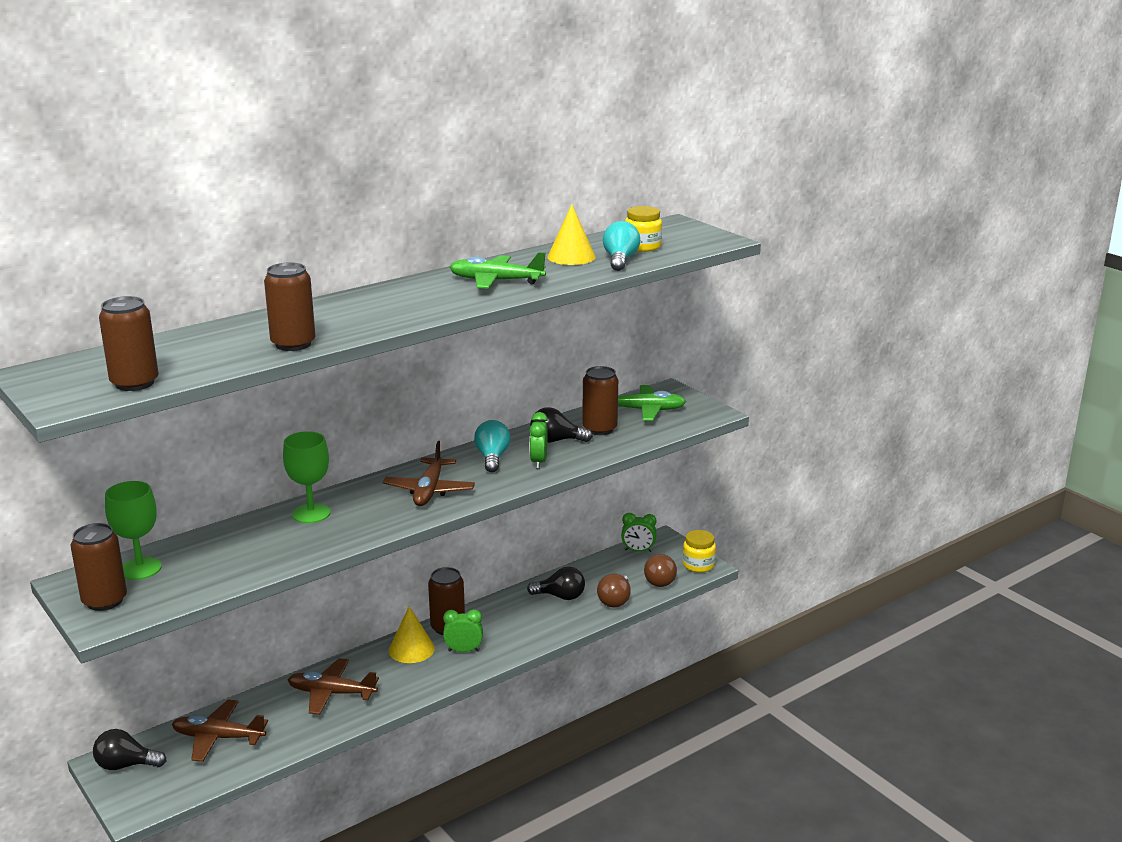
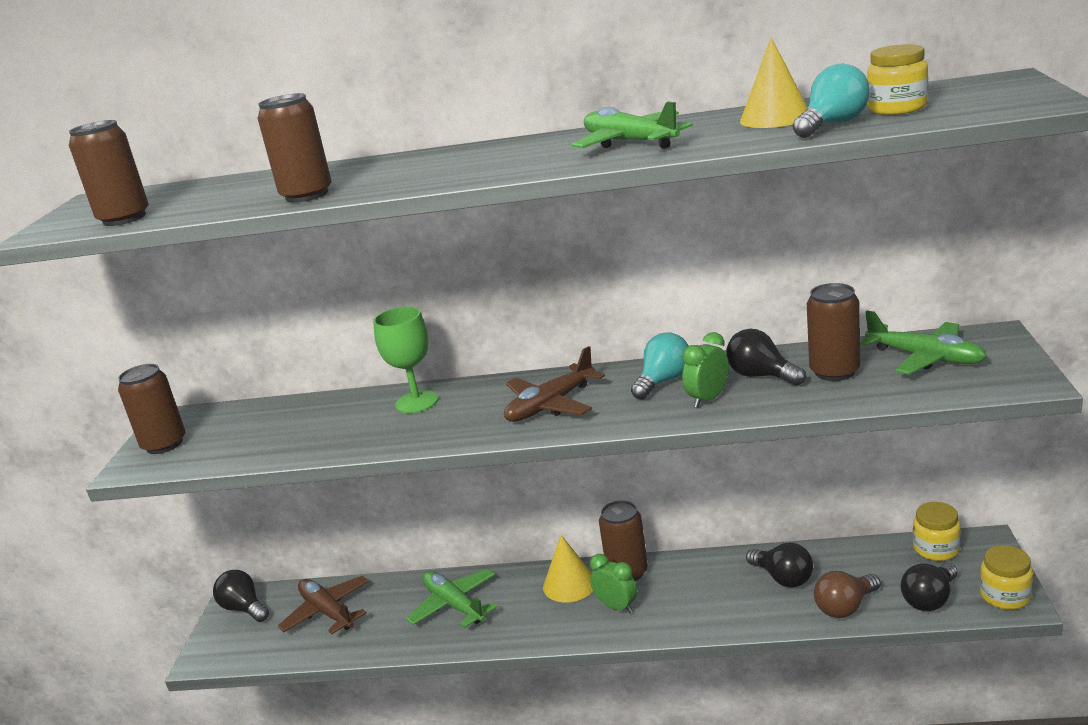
camera: 45 degrees right, 0 degrees up
(140, 568) = (227, 420): green goblet -> none
(331, 693) = (454, 605): brown plane -> green plane
(638, 551) = (936, 549): green clock -> yellow jar
(659, 580) = (930, 599): brown light bulb -> black light bulb

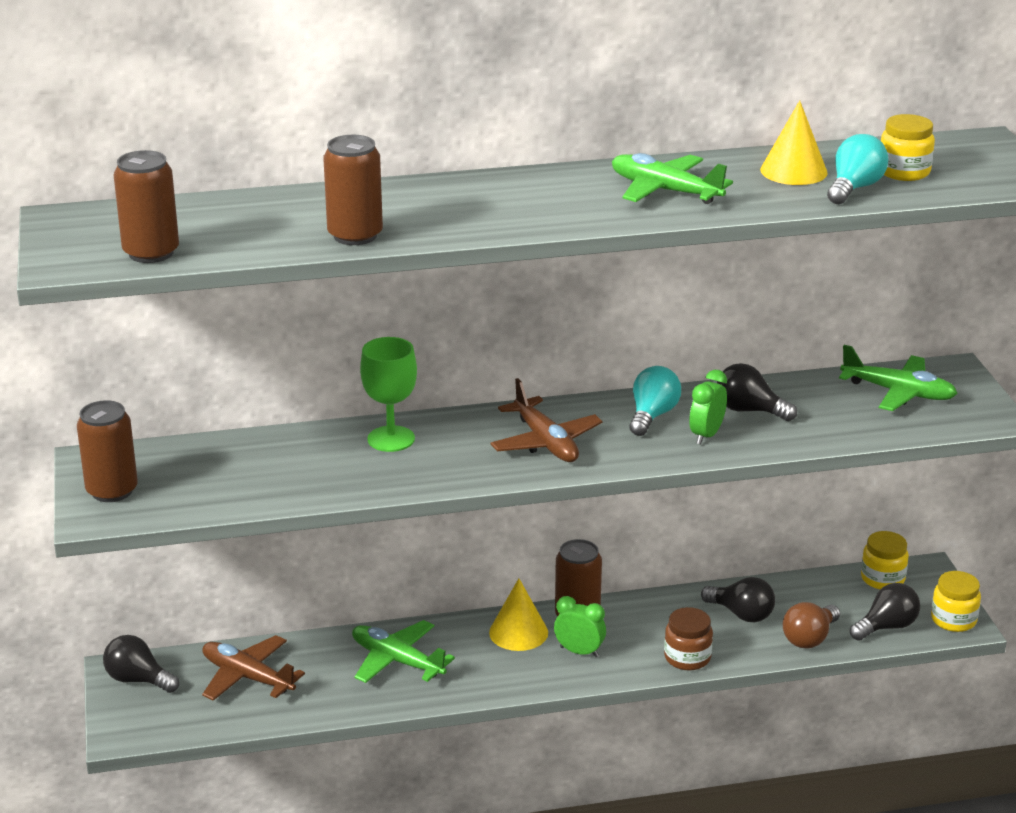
camera: 20 degrees left, 5 degrees up
(550, 405) = (546, 442): brown plane -> brown plane turned 60 degrees counterclockwise
(716, 619) = (687, 658): none -> brown jar
(834, 372) = (818, 406): brown can -> none
(930, 599) = (886, 627): black light bulb -> black light bulb turned 150 degrees counterclockwise

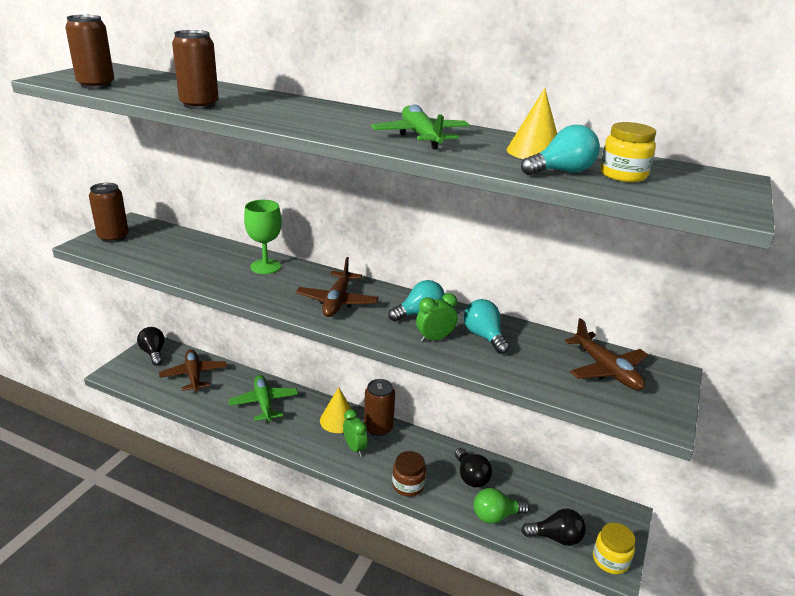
camera: 35 degrees right, 0 degrees up
(749, 410) = (484, 336): black light bulb -> turquoise light bulb
(809, 638) = (495, 516): brown light bulb -> green light bulb
(882, 579) = (588, 503): yellow jar -> none
(898, 392) = (606, 370): green plane -> brown plane

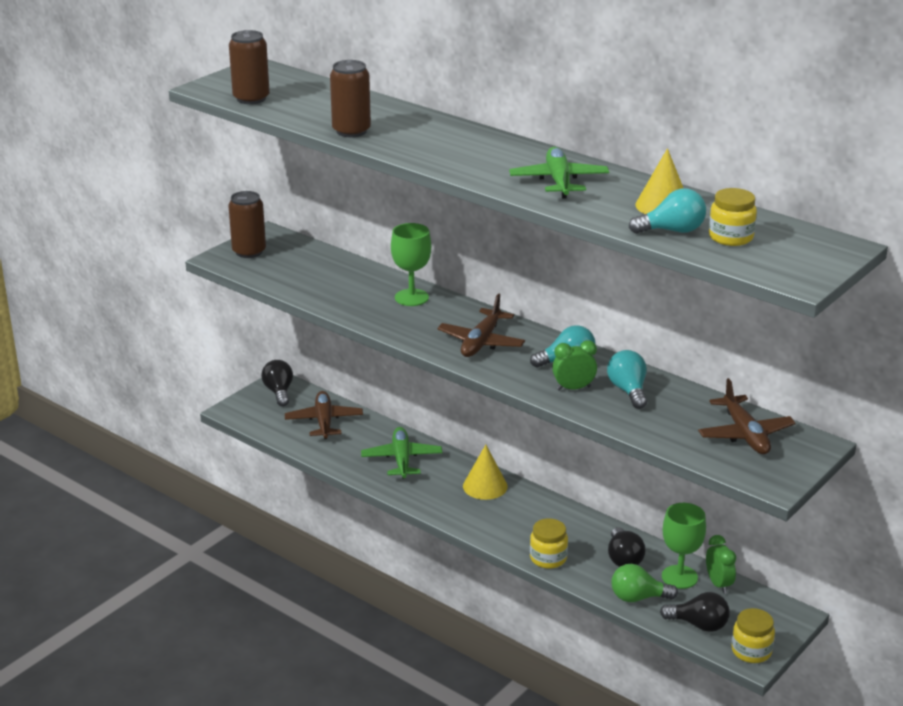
camera: 15 degrees right, 0 degrees up
(354, 448) = (497, 516): green clock -> green clock (718, 584)
(378, 428) = (530, 499): brown can -> none
(408, 485) = (548, 558): brown jar -> yellow jar
(522, 489) = (679, 577): none -> green goblet

